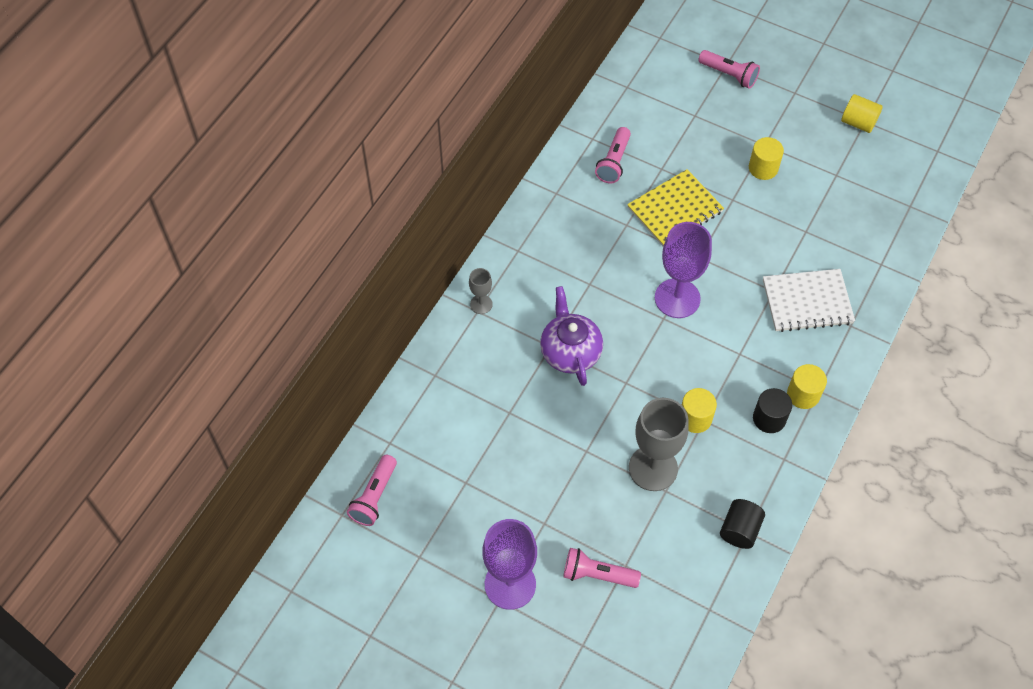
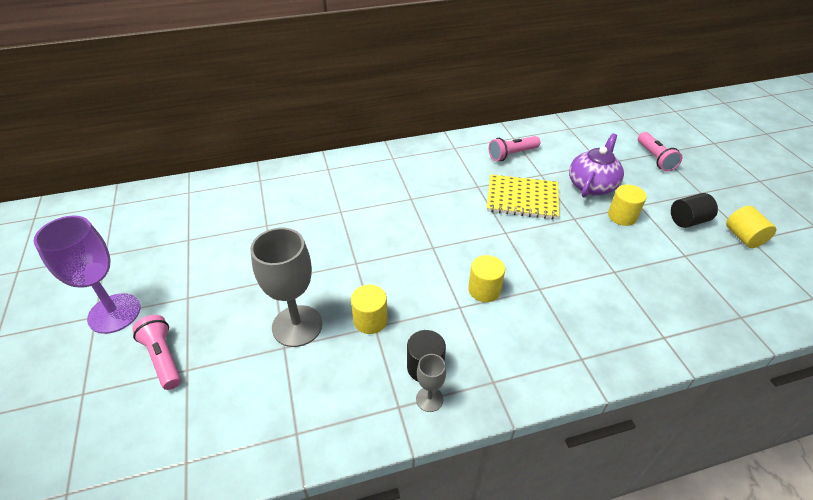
camera: 45 degrees right, 15 degrees down
(374, 496) = (139, 209): pink flashlight -> none
(481, 304) = (334, 167): grey goblet -> grey goblet (429, 399)
(570, 352) = (347, 222): purple teapot -> purple teapot (592, 185)
(677, 298) = (458, 243): purple goblet -> none
(739, 530) = (292, 425): black cylinder -> black cylinder (688, 221)
(803, 394) = (476, 374): yellow cylinder -> yellow cylinder (484, 290)
(807, 302) = (560, 315): white notebook -> none

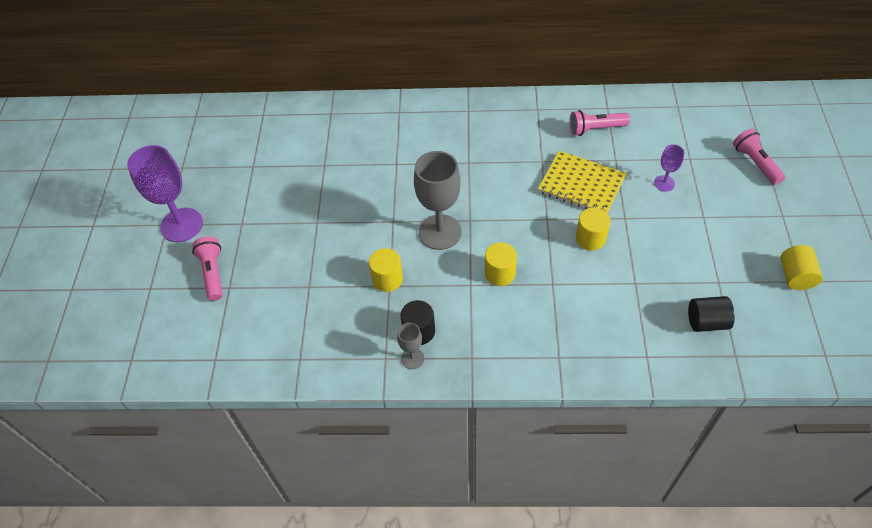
camera: 20 degrees right, 10 degrees up
(297, 326) = (324, 270): grey goblet -> grey goblet (440, 232)
(592, 185) = (664, 183): purple teapot -> purple goblet
(622, 216) = (676, 225): yellow cylinder -> yellow cylinder (590, 238)
(655, 158) = (755, 163): pink flashlight -> pink flashlight turned 150 degrees clockwise
(688, 221) = (746, 245): black cylinder -> black cylinder (706, 322)

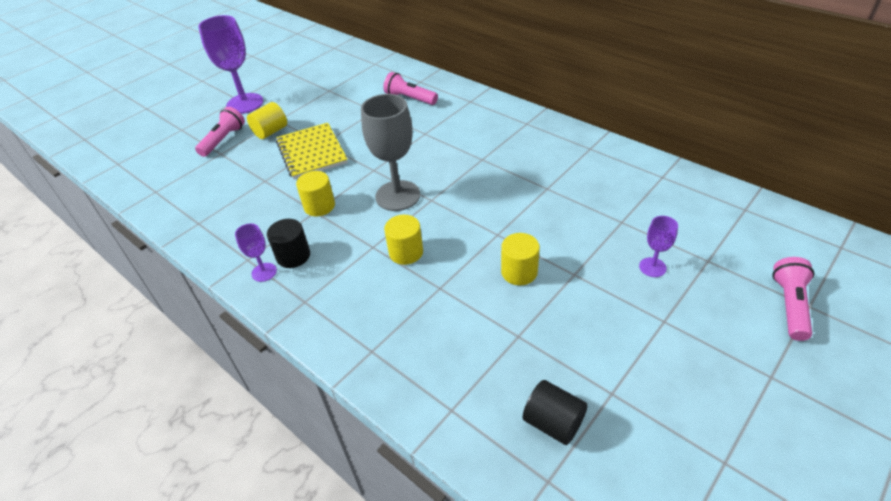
camera: 40 degrees right, 10 degrees down
(412, 358) = (264, 272): grey goblet -> purple goblet
(581, 184) = (562, 224): yellow notebook -> yellow notebook (311, 152)
(595, 129) = (630, 188): pink flashlight -> pink flashlight (410, 99)
(795, 276) = (720, 451): yellow cylinder -> yellow cylinder (270, 132)

